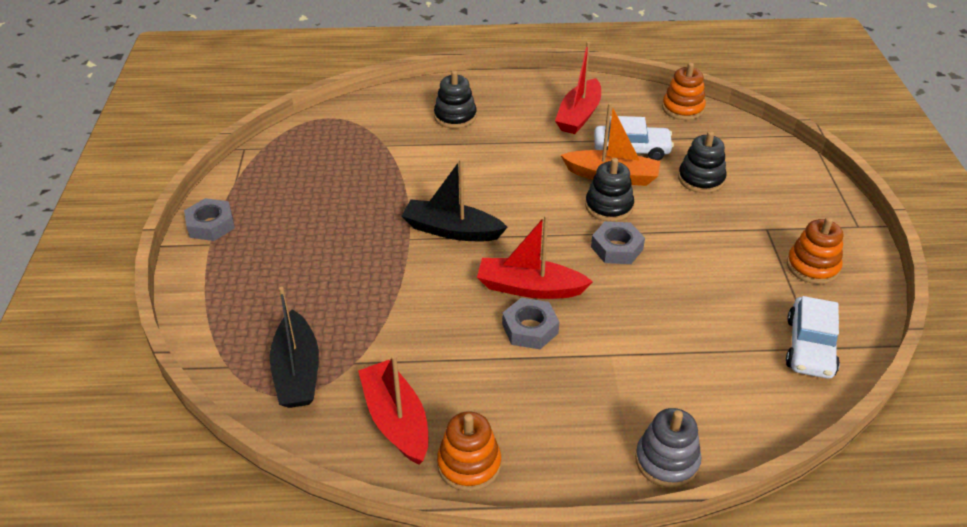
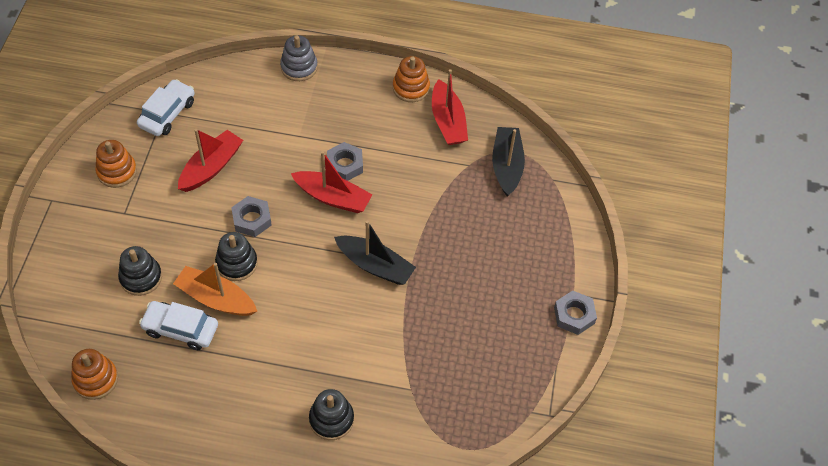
camera: 170 degrees left, 15 degrees up
(579, 115) = (205, 392): red boat -> red boat (211, 167)

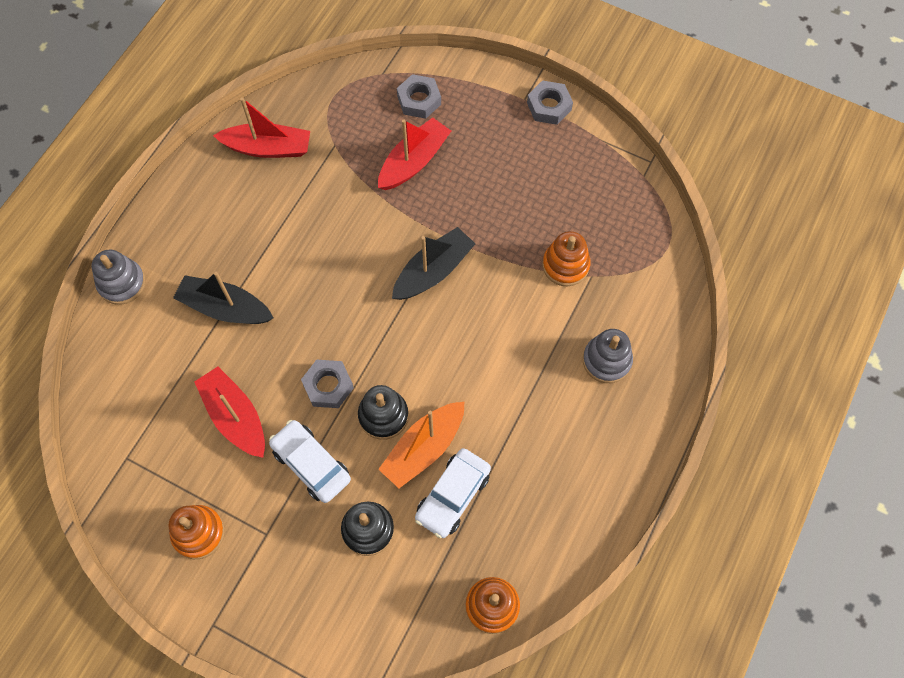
camera: 70 degrees left, 10 degrees up
(167, 114) = (130, 454): white car -> white car (311, 464)
(331, 419) = (606, 360): black stacking toy -> grey stacking toy
(333, 197) = (328, 292): red boat -> red boat (414, 161)
(345, 165) = (288, 268): grey nut -> grey nut (419, 100)
(411, 88) = (205, 172): orange stacking toy -> orange stacking toy (565, 265)
(507, 166) = (349, 109): black boat -> black boat (225, 308)

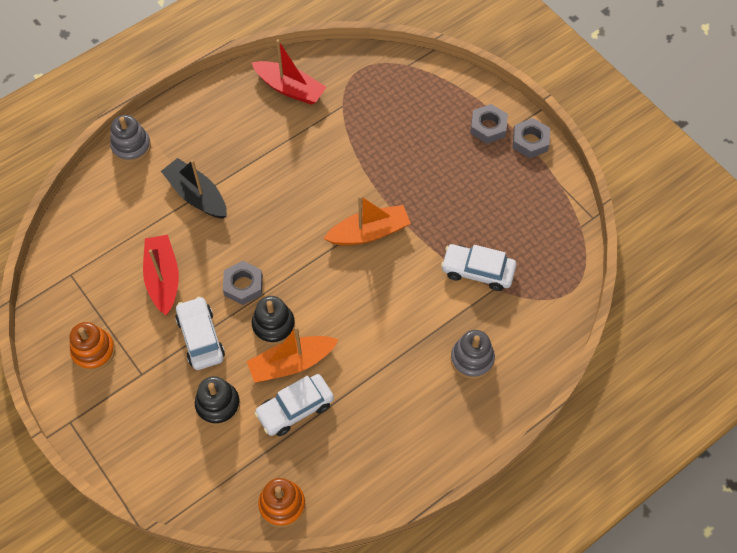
camera: 25 degrees right, 5 degrees down
(414, 161) = (398, 142): red boat -> none
(419, 100) = (426, 96): grey nut -> grey nut (488, 127)
(433, 271) = (369, 232): black boat -> orange boat
(565, 265) = (477, 271): orange stacking toy -> white car

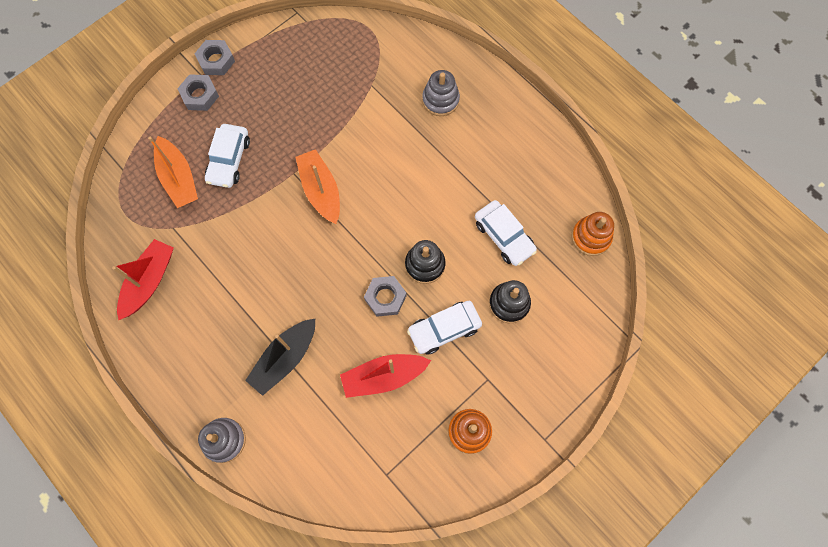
camera: 95 degrees left, 10 degrees up
(291, 363) = (461, 244): orange boat -> orange boat (178, 178)
(477, 271) = (355, 99): white car -> white car (229, 160)

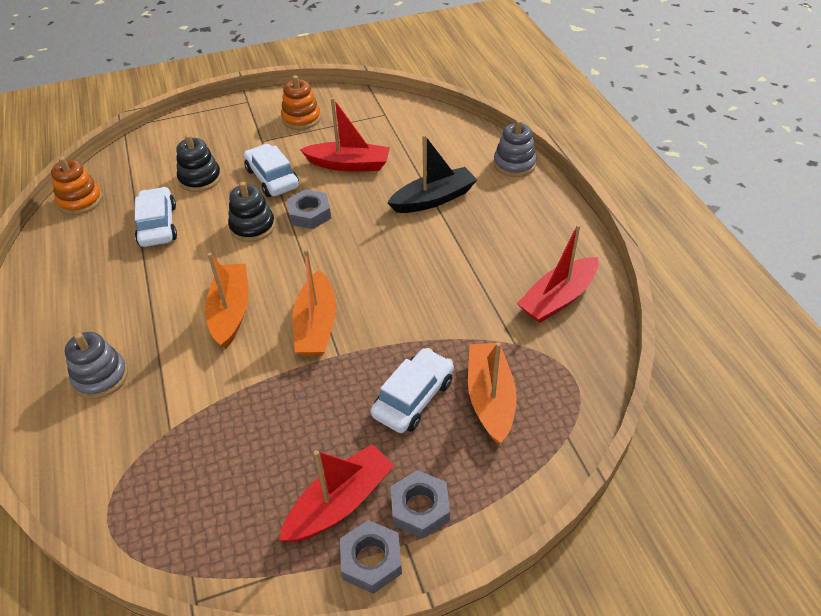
camera: 155 degrees left, 25 degrees down
(246, 82) = (340, 503): none -> red boat
(389, 179) = (231, 311): none -> orange boat
(444, 329) = (272, 178): white car -> white car turned 120 degrees counterclockwise

